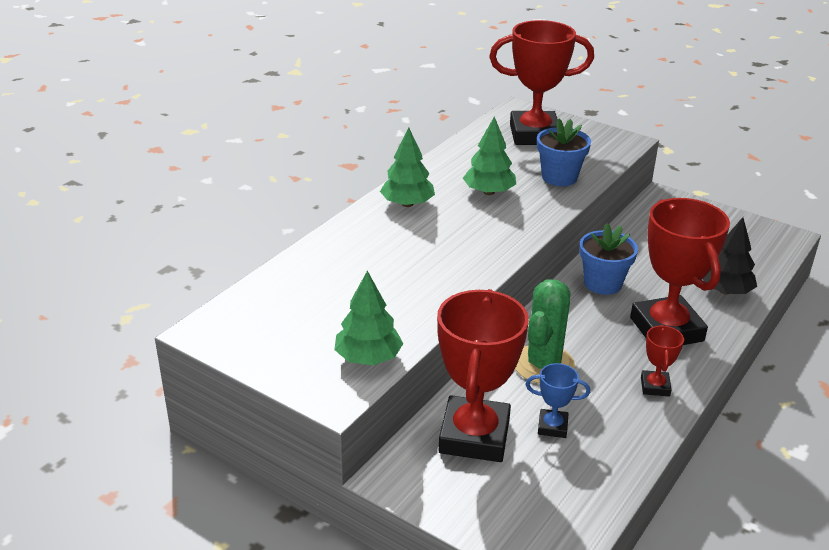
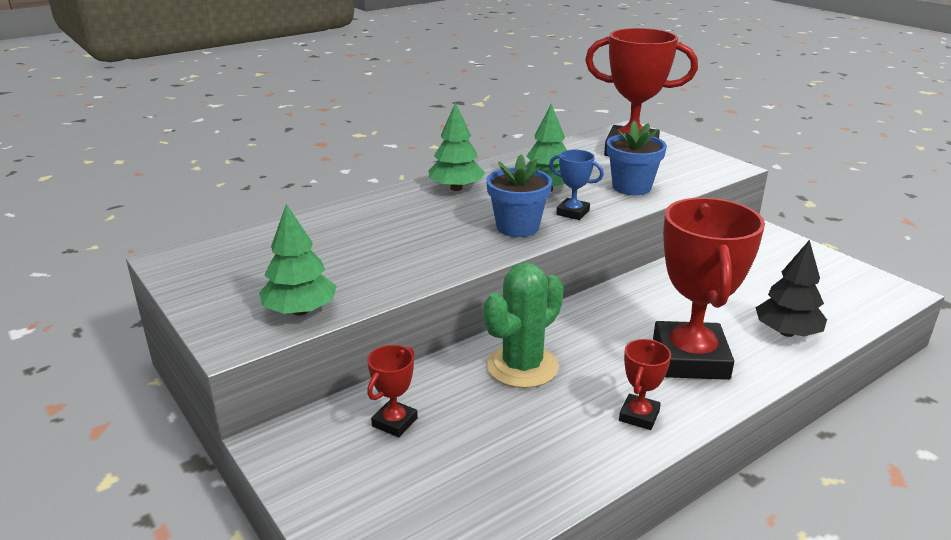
camera: 20 degrees right, 5 degrees down
(474, 436) = (395, 422): red trophy -> red trophy, size x0.45
(552, 426) = (488, 432): blue trophy -> blue trophy (573, 212)
(603, 283) = (642, 301): blue flower pot -> blue flower pot (517, 227)

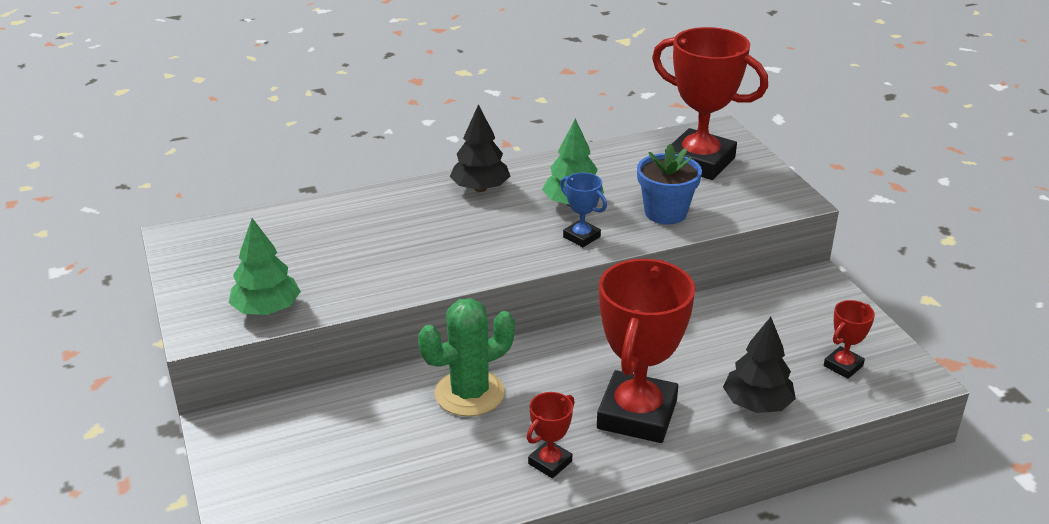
camera: 15 degrees right, 5 degrees up
(395, 422) = (328, 427): red trophy -> red trophy (843, 366)
(456, 188) = (480, 188): green tree -> black tree
(517, 227) = (514, 246): blue flower pot -> none

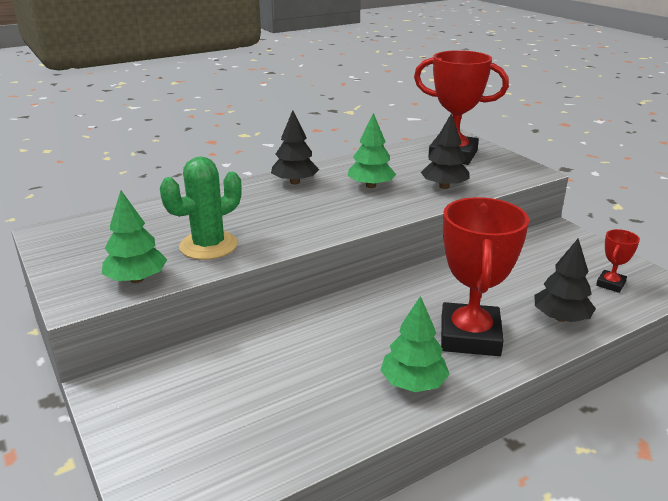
camera: 10 degrees left, 5 degrees down
(469, 393) = (324, 335): green cactus -> green cactus (208, 245)
(550, 462) = (413, 383): red trophy -> green tree
(581, 237) = (387, 206): blue trophy -> none
(665, 213) = (444, 186): blue flower pot -> black tree

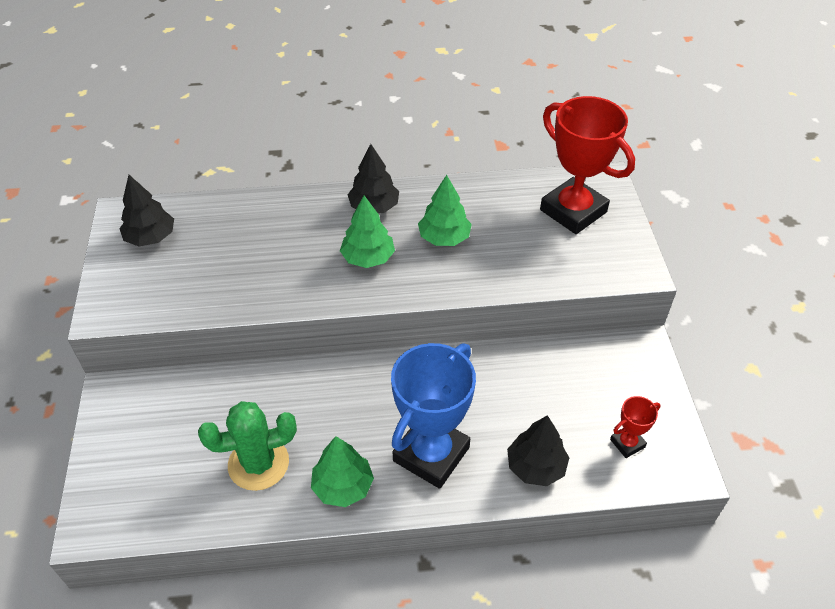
camera: 25 degrees right, 20 degrees up
(136, 279) = (158, 303): green tree -> green tree (368, 258)
(208, 245) = (239, 279): green cactus -> green cactus (258, 463)
(444, 186) = (519, 264): black tree -> black tree (151, 237)
(470, 336) = (431, 454): red trophy -> blue trophy

